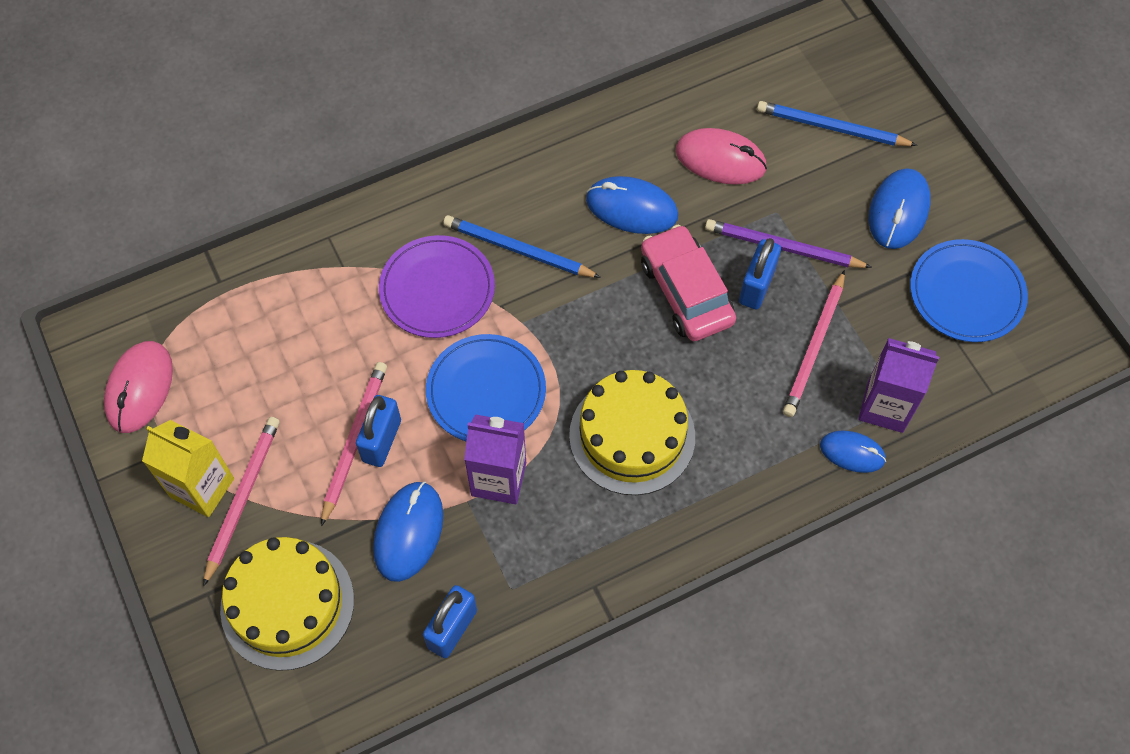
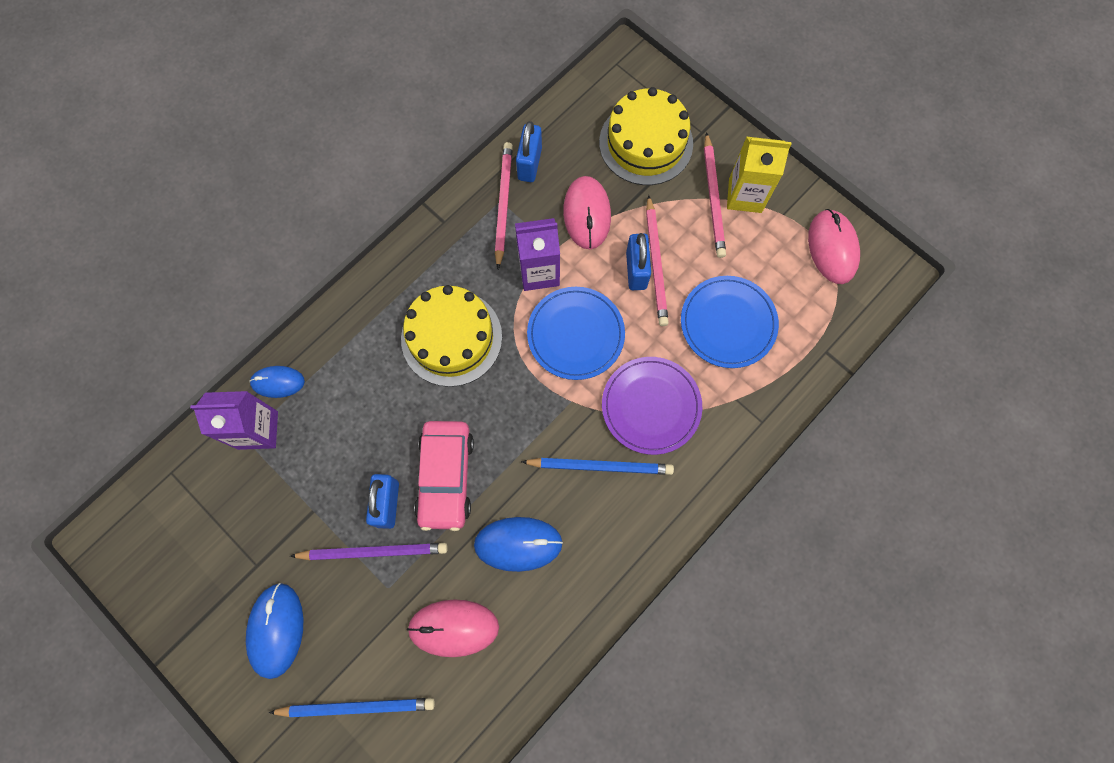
camera: 160 degrees right, 10 degrees up
(409, 532) = (587, 214): blue mouse -> pink mouse
(686, 292) = (446, 477): pink car -> pink car turned 45 degrees clockwise
(814, 347) = (325, 463): pink pencil -> pink pencil (503, 204)
(966, 293) = (203, 562): blue plate -> blue plate (728, 323)

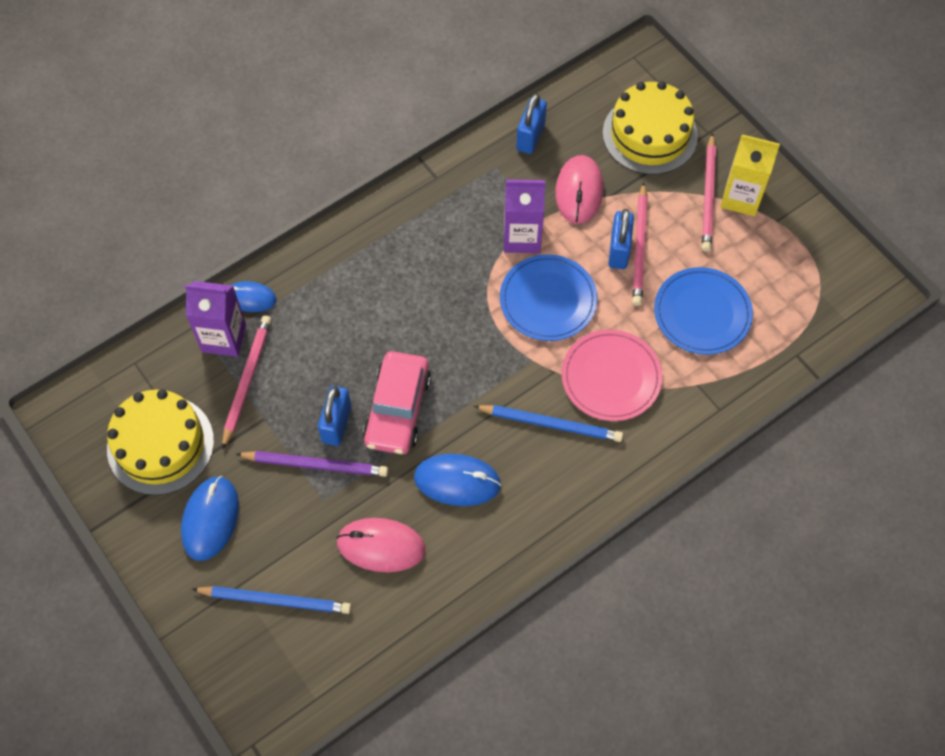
camera: 10 degrees right, 10 degrees down
(451, 337) = (425, 284): yellow cake -> yellow cake (160, 445)
(503, 204) = (497, 170): pink pencil -> pink pencil (246, 380)
(651, 406) = (611, 377): purple plate -> pink plate
(832, 248) = (821, 259): pink mouse -> none

